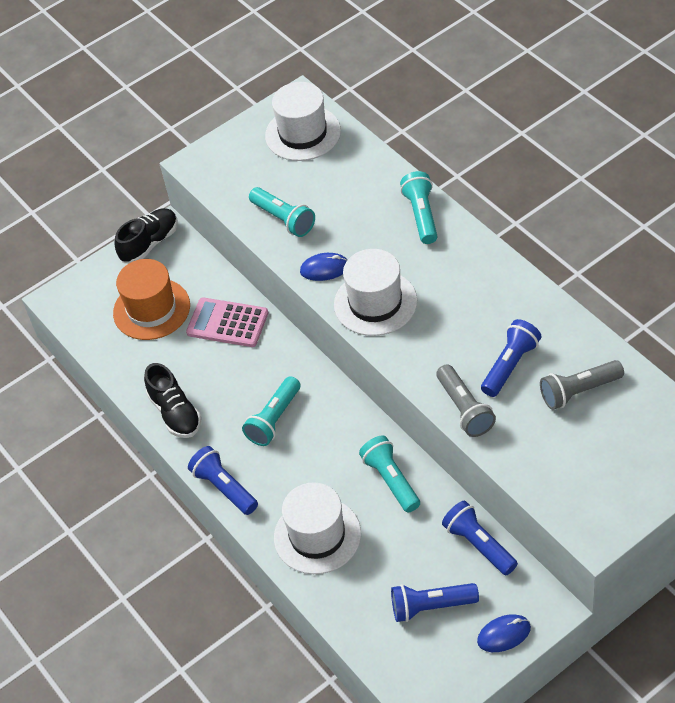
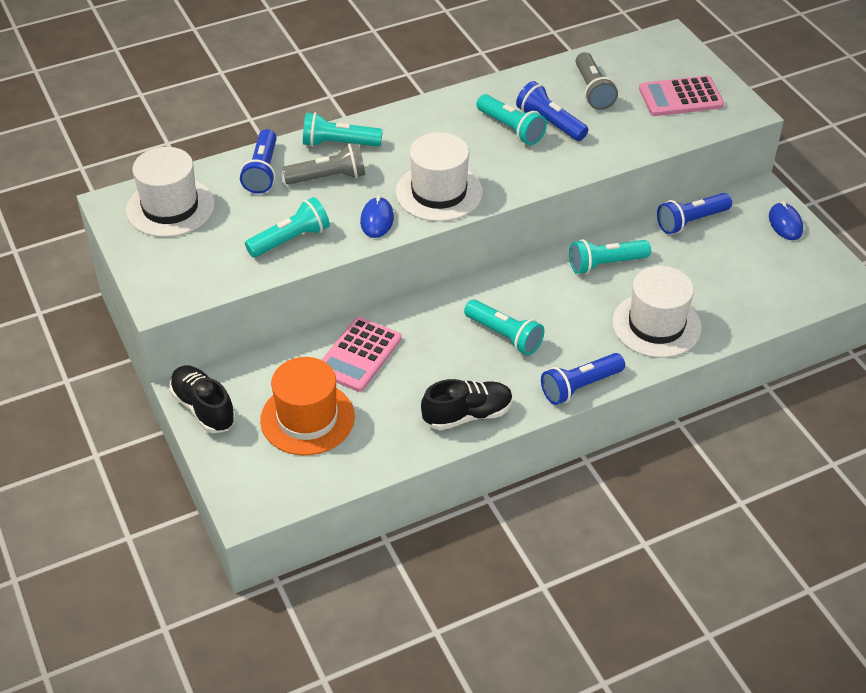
camera: 85 degrees left, 5 degrees down
(431, 607) = (750, 262): blue flashlight -> blue flashlight (263, 171)
(465, 409) = (590, 158): grey flashlight -> grey flashlight (328, 177)
(489, 336) = (511, 129): none -> turquoise flashlight
(598, 472) = (680, 97): none -> pink calculator

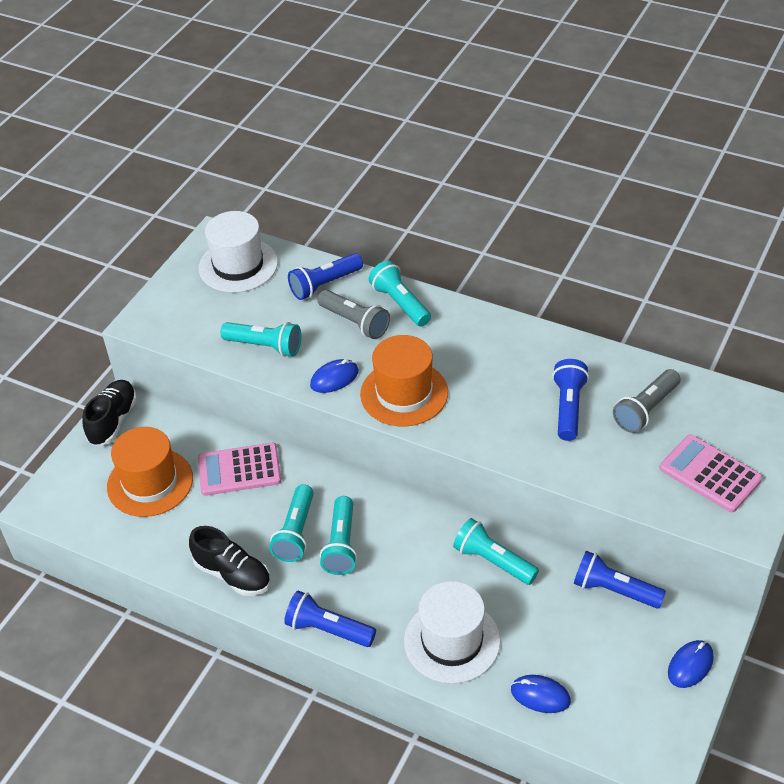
camera: 55 degrees right, 0 degrees up
(439, 192) = (404, 393): white hat -> orange hat
(511, 129) = (532, 388): turquoise flashlight -> turquoise flashlight (296, 532)
(745, 307) = (540, 695): none -> blue mouse

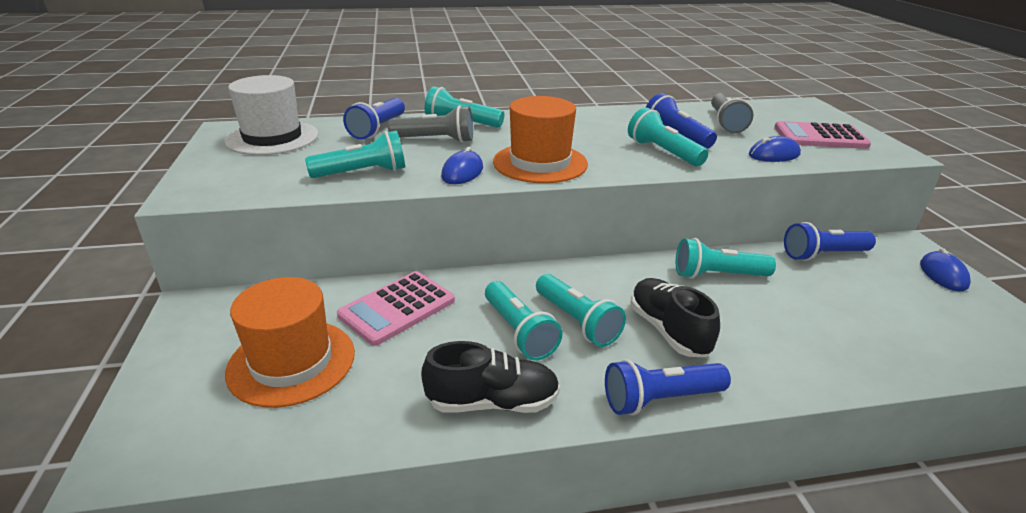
camera: 40 degrees left, 15 degrees down
(113, 421) = (188, 326): black shoe -> black shoe (668, 330)
(452, 641) = (777, 346): white hat -> none
(523, 426) = (663, 152): none -> turquoise flashlight
(540, 695) = (903, 349): blue mouse -> blue mouse (774, 155)

